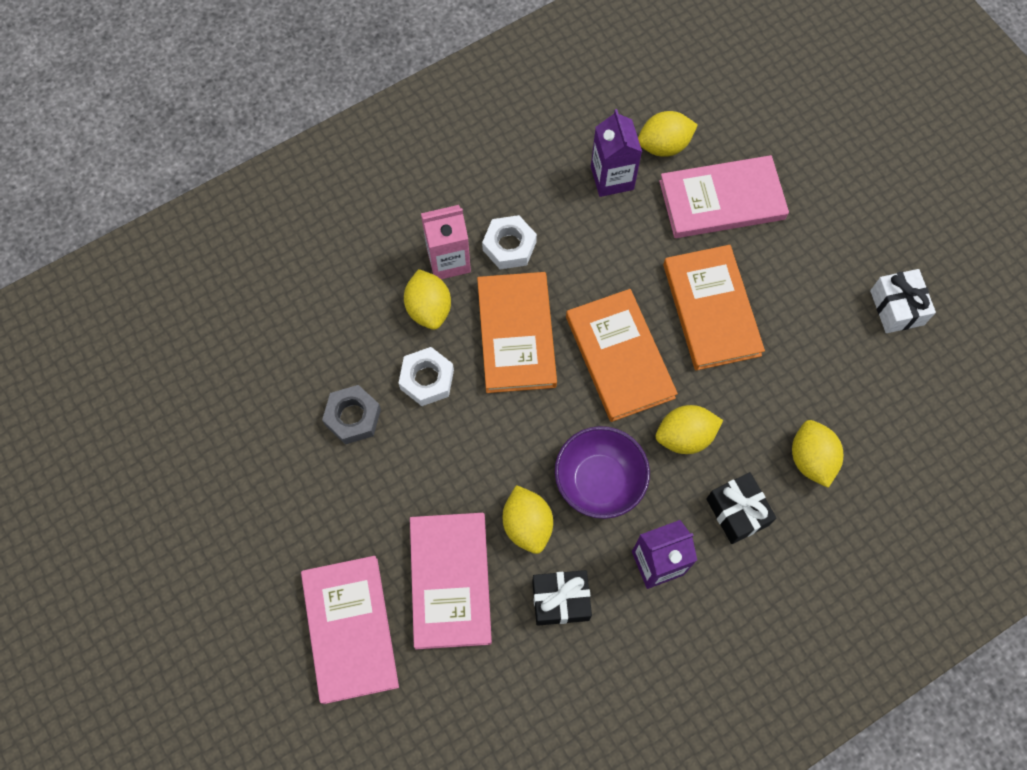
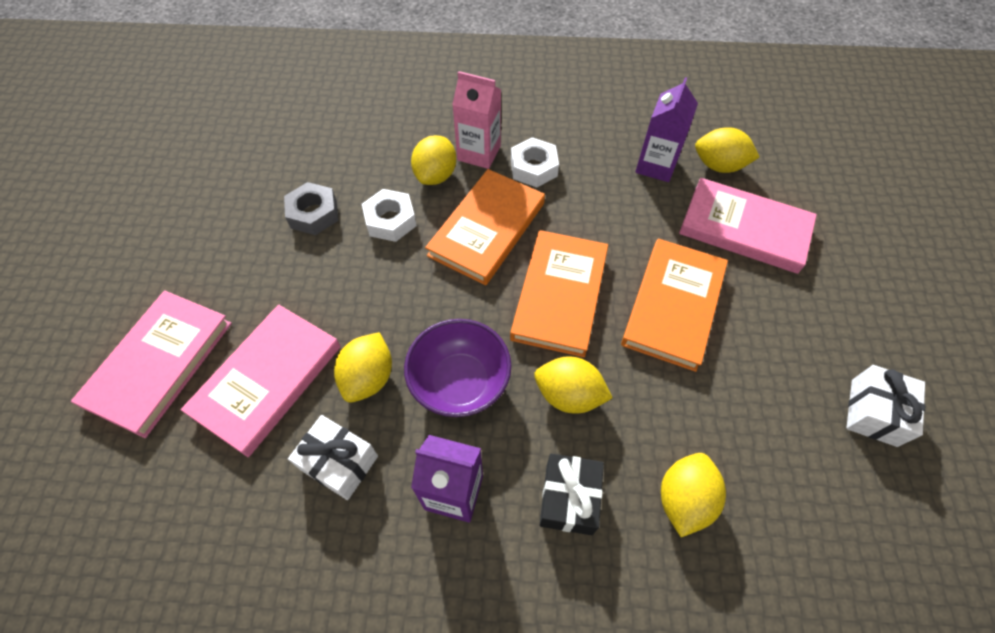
camera: 35 degrees right, 10 degrees down
(560, 600) = (339, 462): black gift -> white gift

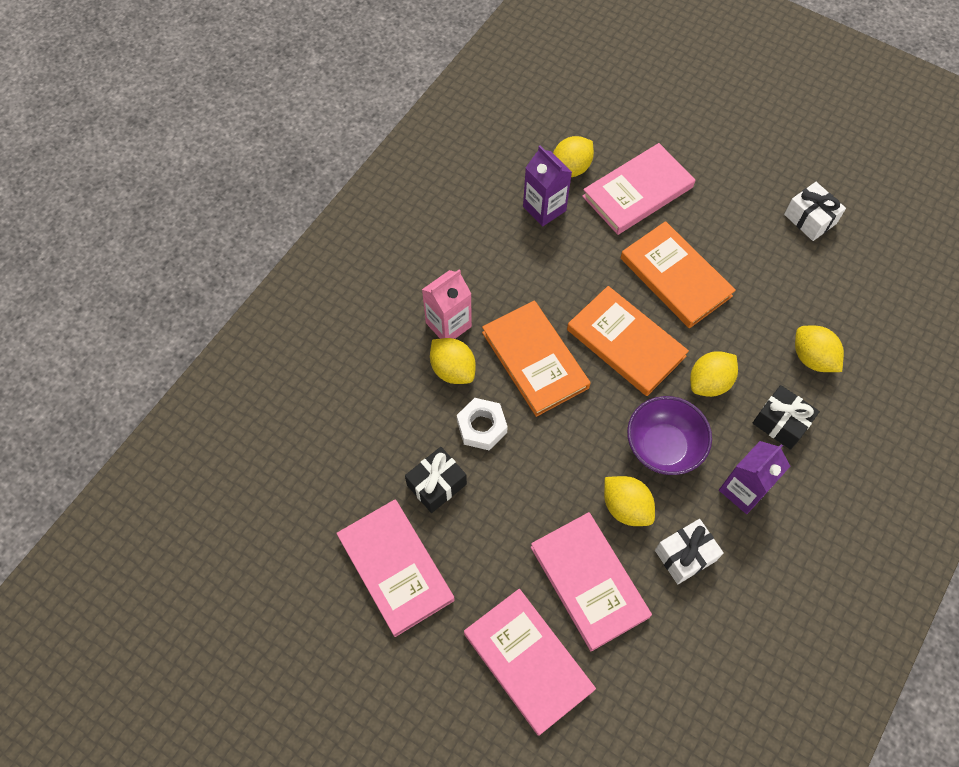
camera: 60 degrees left, 5 degrees up
(218, 221) = (396, 568): none -> pink book
(314, 214) = (436, 484): grey nut -> black gift
(533, 168) = (491, 293): white nut -> none

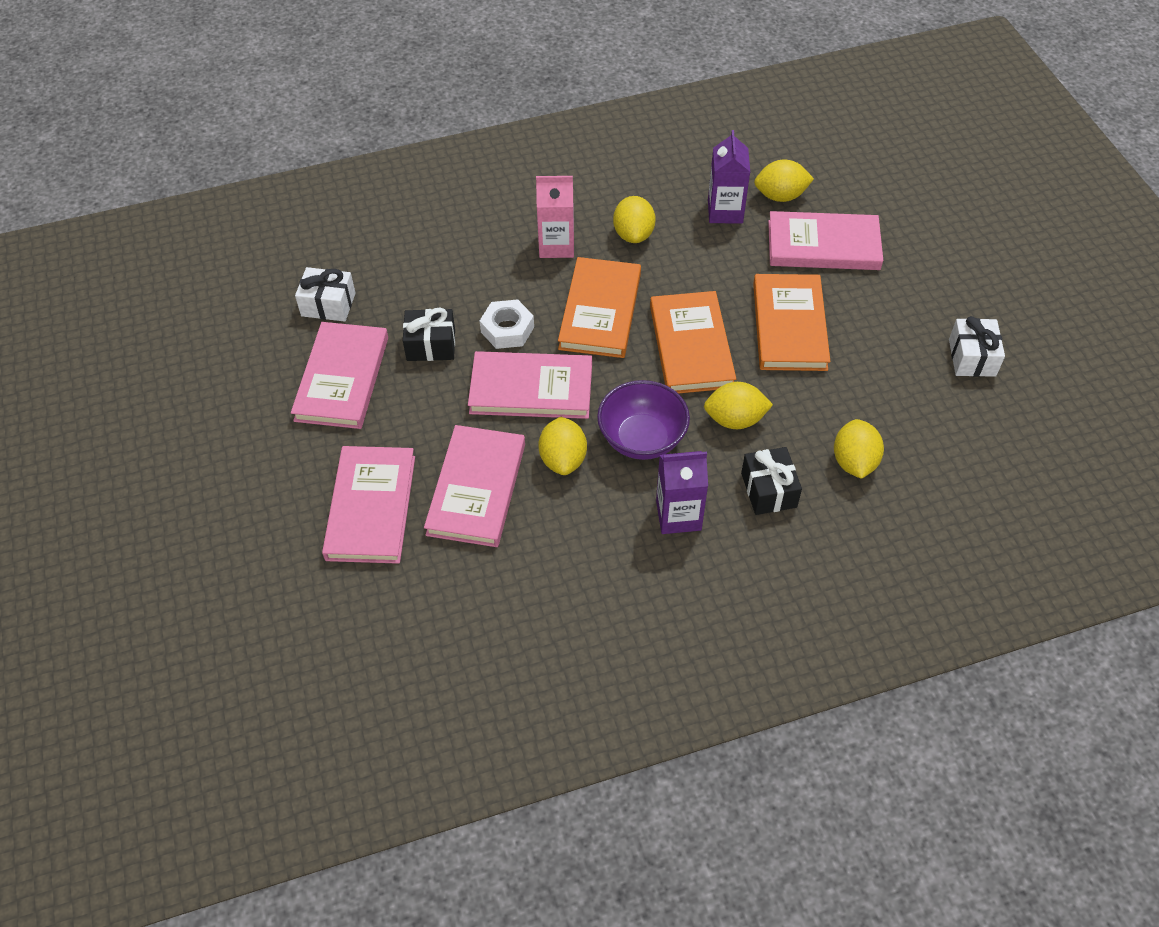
camera: 40 degrees right, 10 degrees down
(453, 369) = (527, 277): yellow lemon -> yellow lemon (633, 234)
(548, 465) = (531, 389): none -> pink book
(685, 555) = (575, 526): white gift -> white gift (328, 304)

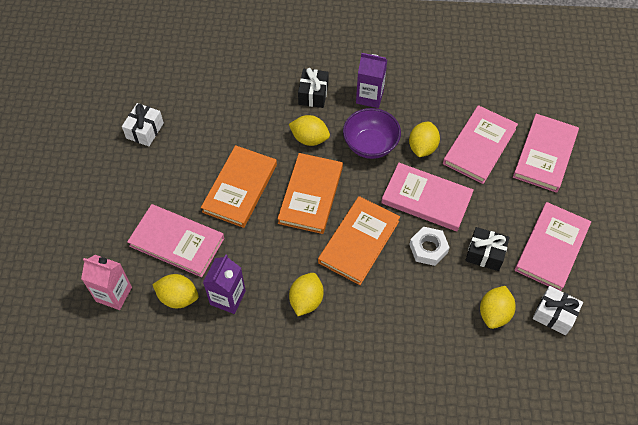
camera: 160 degrees left, 5 degrees up
(556, 245) = (368, 310): pink carton -> pink carton (114, 294)
(854, 462) = (257, 94): yellow lemon -> yellow lemon (494, 313)

